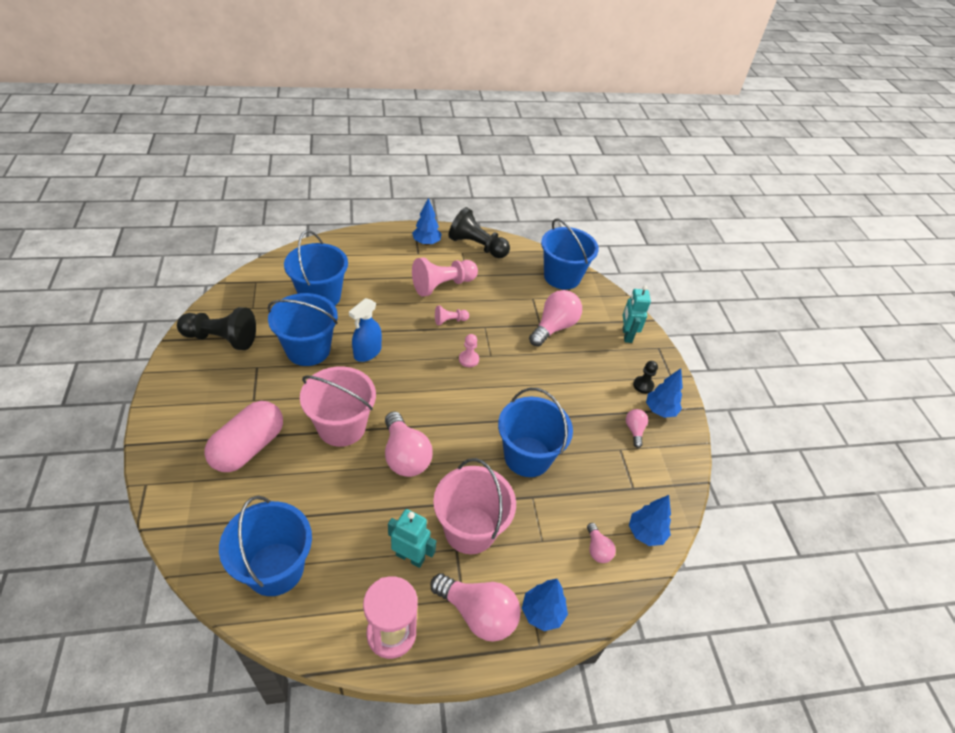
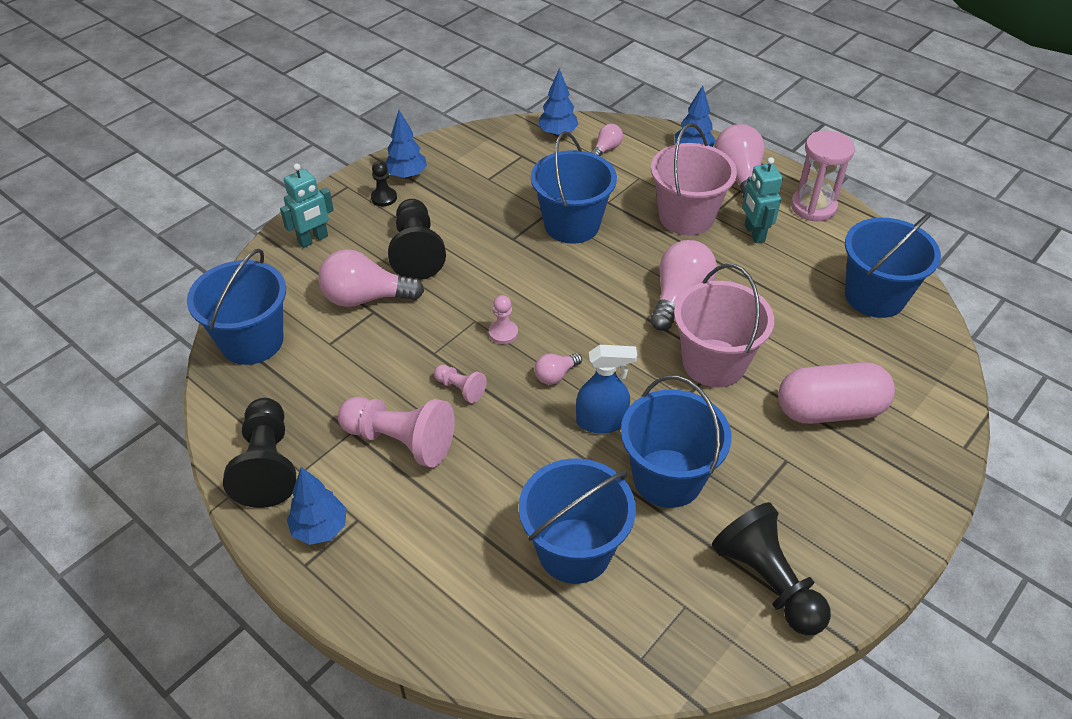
camera: 125 degrees left, 0 degrees up
(574, 368) = (416, 252): none -> black pawn
(634, 430) = (454, 180): pink light bulb -> pink light bulb (555, 375)

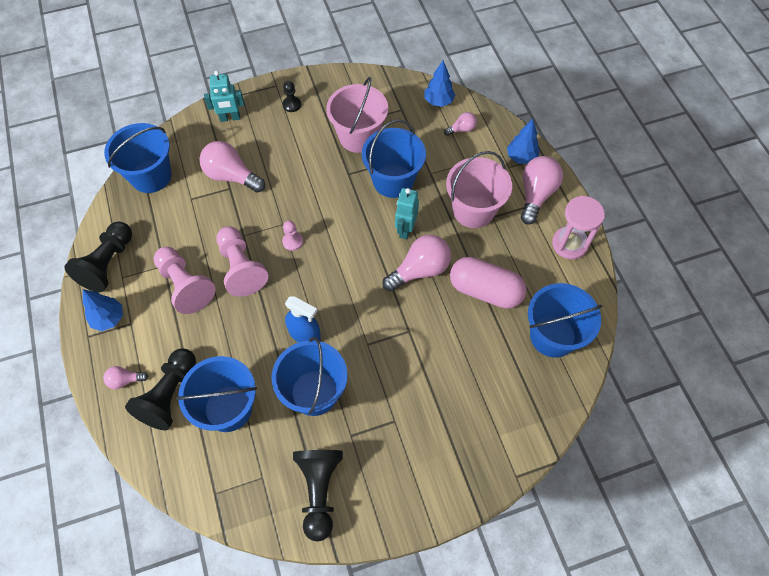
camera: 30 degrees right, 15 degrees up
(406, 175) = (317, 93): blue tree -> none
(416, 252) = (283, 156): black pawn -> black pawn (170, 395)
(460, 389) = (241, 268): pink pawn -> pink pawn, size x2.02
(555, 375) = (301, 287): pink light bulb -> pink light bulb (125, 380)
(714, 363) = (404, 329): pink bucket -> pink bucket (358, 137)
(754, 233) = (509, 245): turquoise robot -> turquoise robot (405, 229)
(830, 410) = (450, 402): pink capsule -> pink capsule (485, 291)

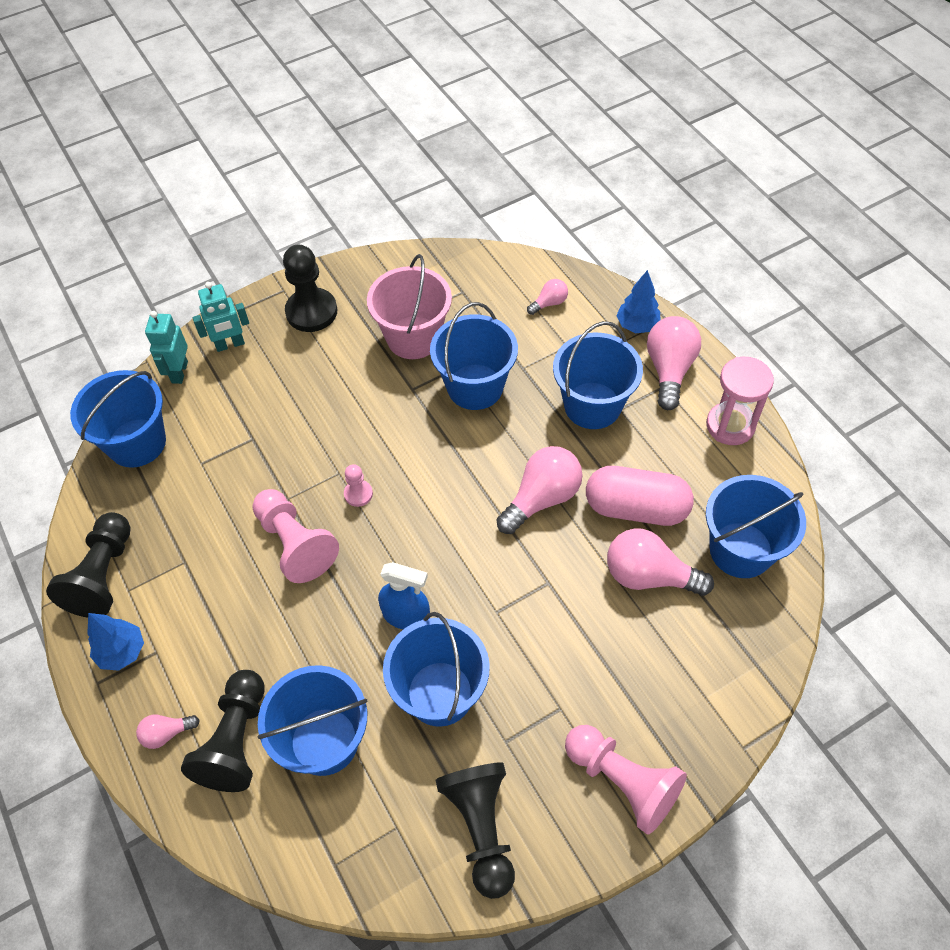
camera: 10 degrees left, 5 degrees down
(185, 286) = (222, 584): pink pawn -> pink pawn (622, 781)
(231, 176) = (251, 422): pink light bulb -> pink light bulb (649, 576)
(292, 105) = (311, 312): black pawn -> black pawn, size x2.02
(405, 229) = (508, 448): turquoise robot -> turquoise robot (179, 372)
(438, 101) = (509, 272): blue tree -> none
(473, 210) = (592, 405): pink bucket -> blue bucket

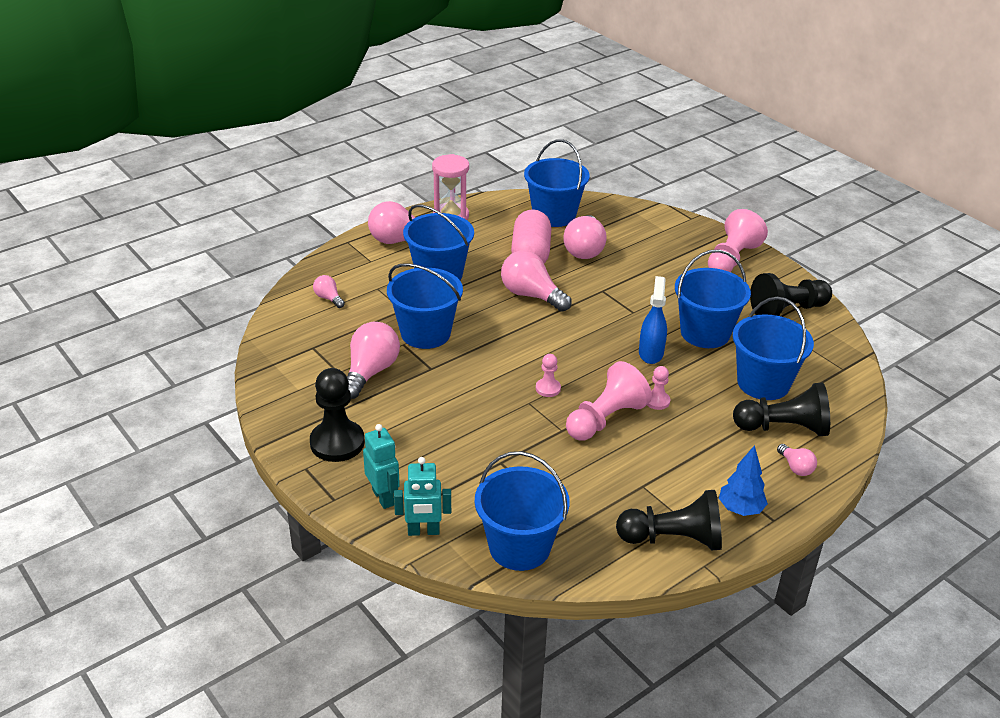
camera: 100 degrees left, 20 degrees down
(315, 604) = (657, 401): none -> pink pawn
(413, 338) = (370, 372): pink bucket -> pink light bulb
(637, 325) = (354, 255): blue tree -> none

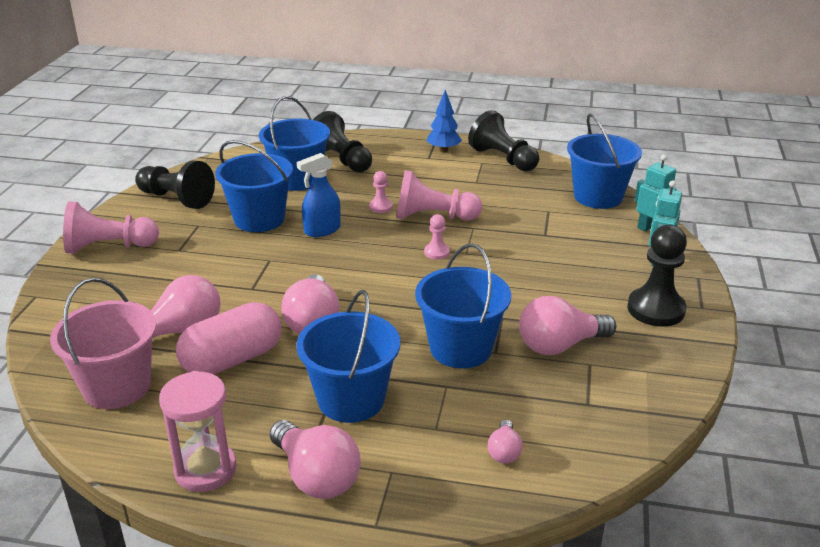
camera: 130 degrees left, 5 degrees down
(554, 215) = (117, 387): blue bucket -> pink bucket
(796, 467) = (376, 146): pink light bulb -> none

